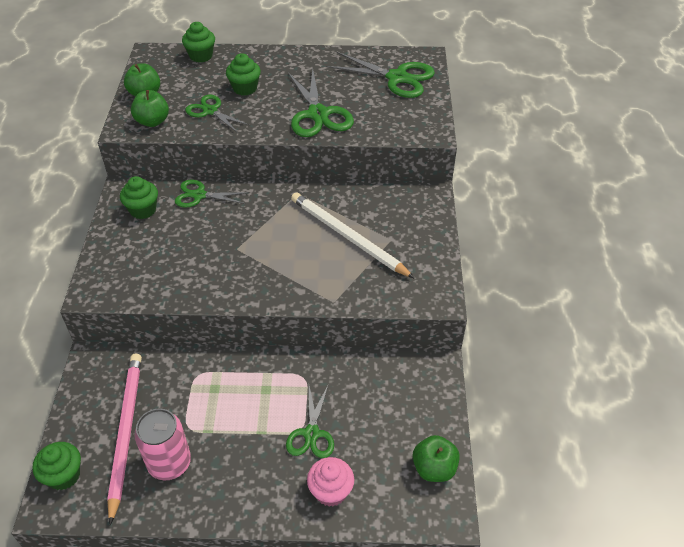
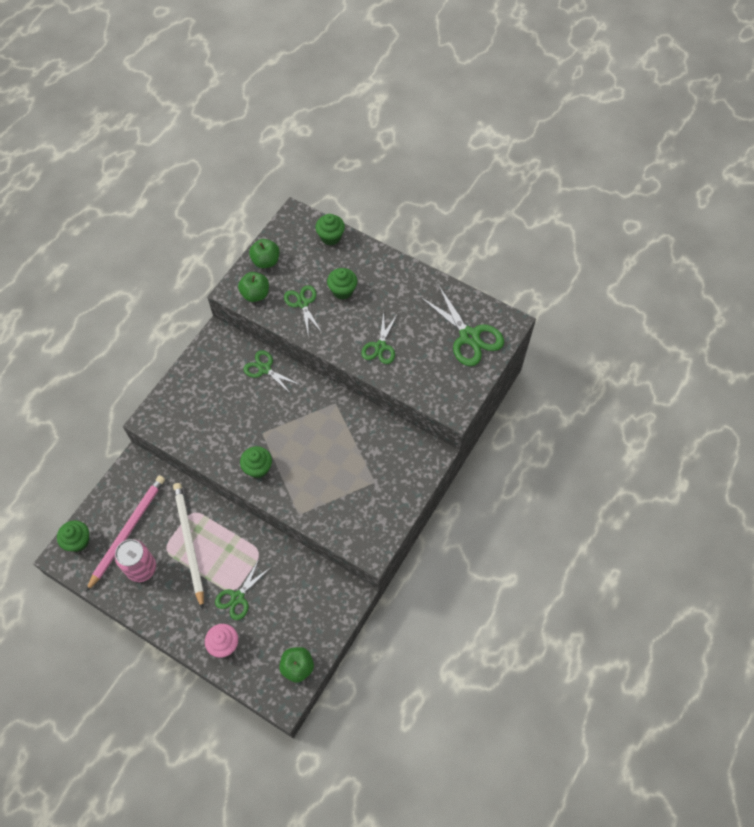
camera: 30 degrees right, 15 degrees up
(143, 210) = (219, 363): green cupcake -> green cupcake (258, 468)
(318, 114) = (380, 346): green scissors -> green scissors, size x0.62
(347, 236) = (345, 463): white pencil -> white pencil (189, 543)

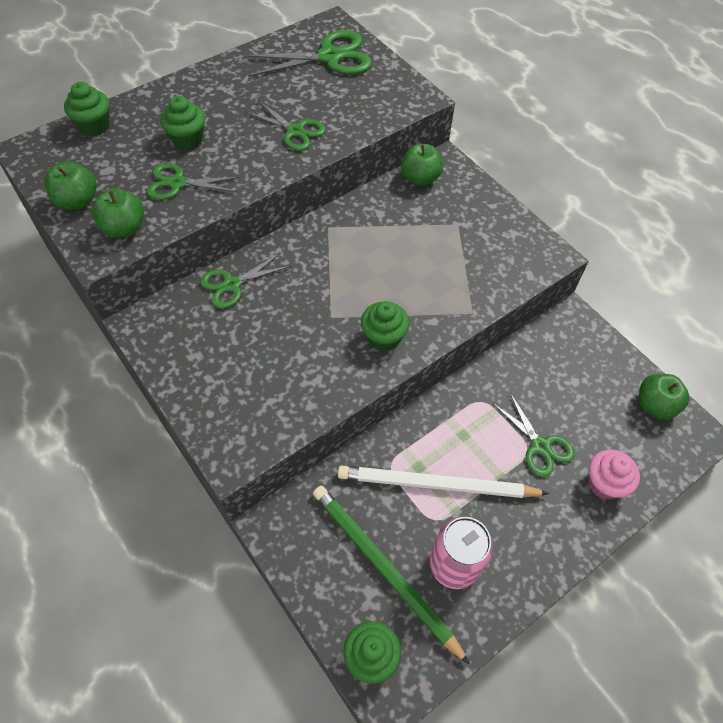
camera: 70 degrees left, 5 degrees down
(128, 531) = (383, 568): pink pencil -> green pencil
(408, 443) = (420, 178): none -> green apple

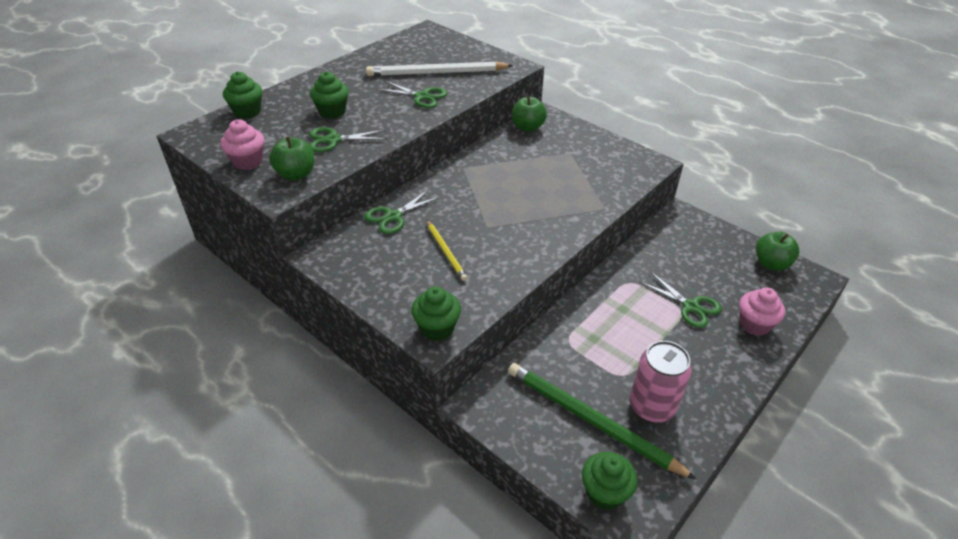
camera: 10 degrees left, 15 degrees down
(77, 201) = (248, 162): green apple -> pink cupcake
(276, 343) = (446, 251): none -> yellow pencil
(329, 57) = (433, 49): green scissors -> none
(383, 338) = (537, 235): green cupcake -> green cupcake (437, 328)
(436, 485) = (614, 348): white pencil -> white pencil (436, 73)

